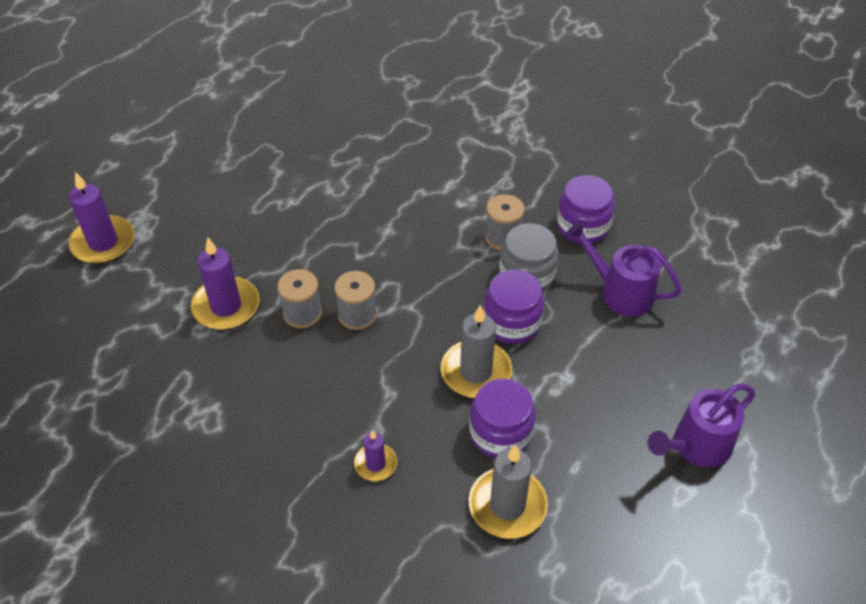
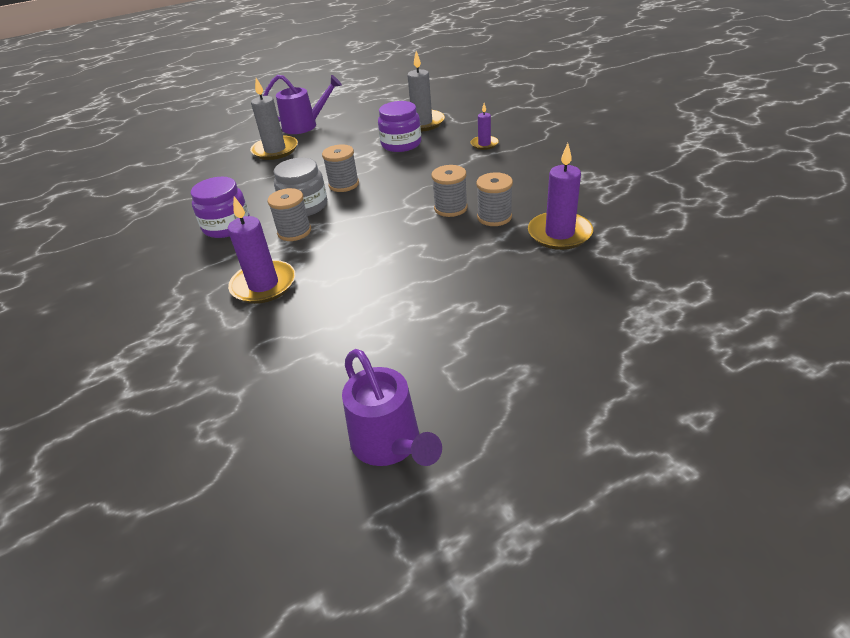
camera: 150 degrees left, 10 degrees down
(103, 243) = (689, 314): purple candle -> purple candle (263, 285)
(476, 372) = (391, 167): grey candle -> grey candle (275, 150)
(512, 322) = (344, 184): purple jar -> grey spool
(619, 291) = (256, 186): purple watering can -> purple watering can (390, 444)

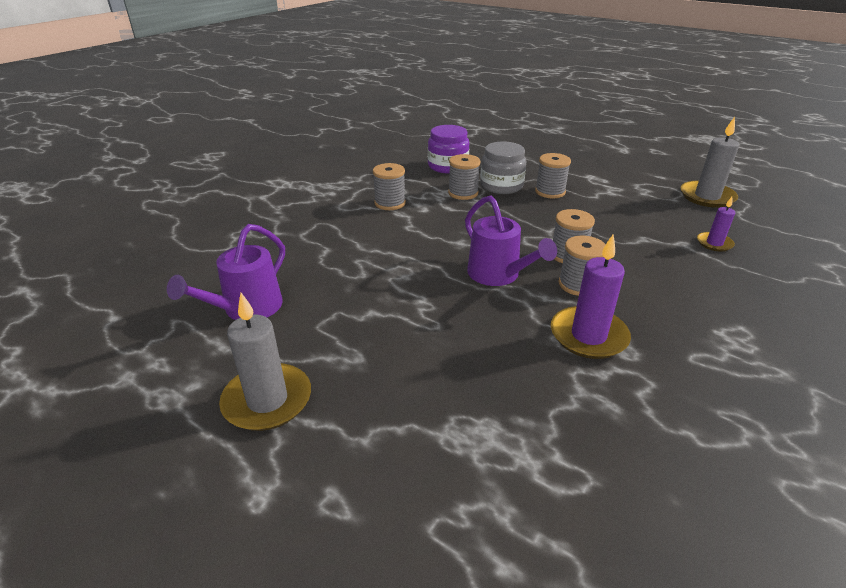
camera: 60 degrees right, 5 degrees down
(263, 285) = (390, 203): purple candle -> grey spool
(275, 150) = (568, 148): grey candle -> grey candle (267, 400)
(305, 126) = (622, 146): purple watering can -> purple watering can (498, 275)
(401, 144) = (651, 198): purple jar -> none

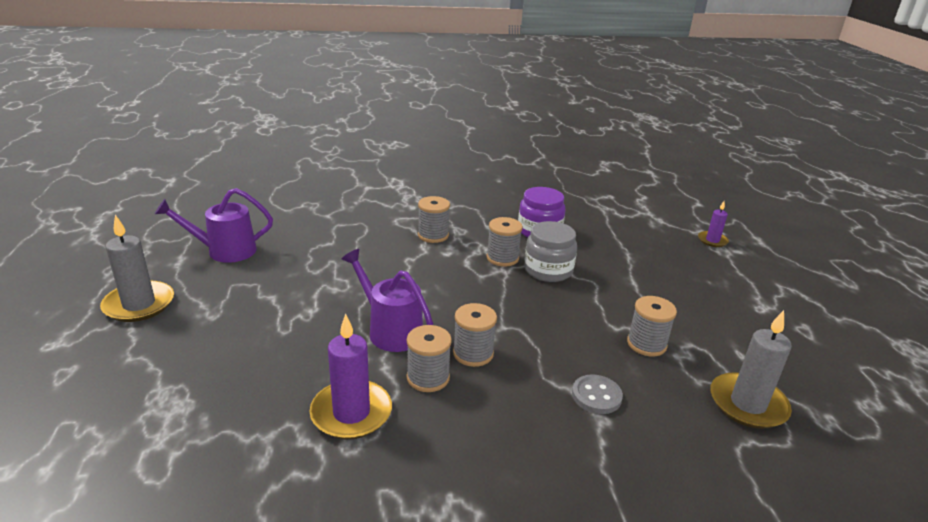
camera: 45 degrees right, 5 degrees down
(498, 275) = (390, 330): purple watering can -> purple watering can turned 120 degrees clockwise
(550, 192) = (580, 299): grey spool -> grey spool (646, 344)
(659, 234) = (596, 396): none -> grey button
(714, 243) = (636, 442): purple candle -> purple candle (712, 240)

